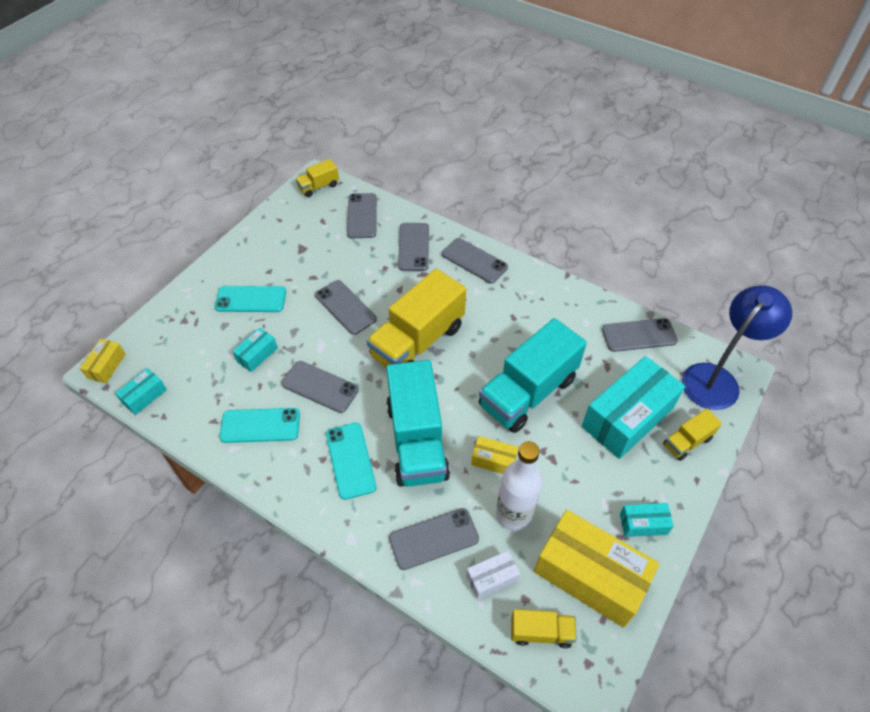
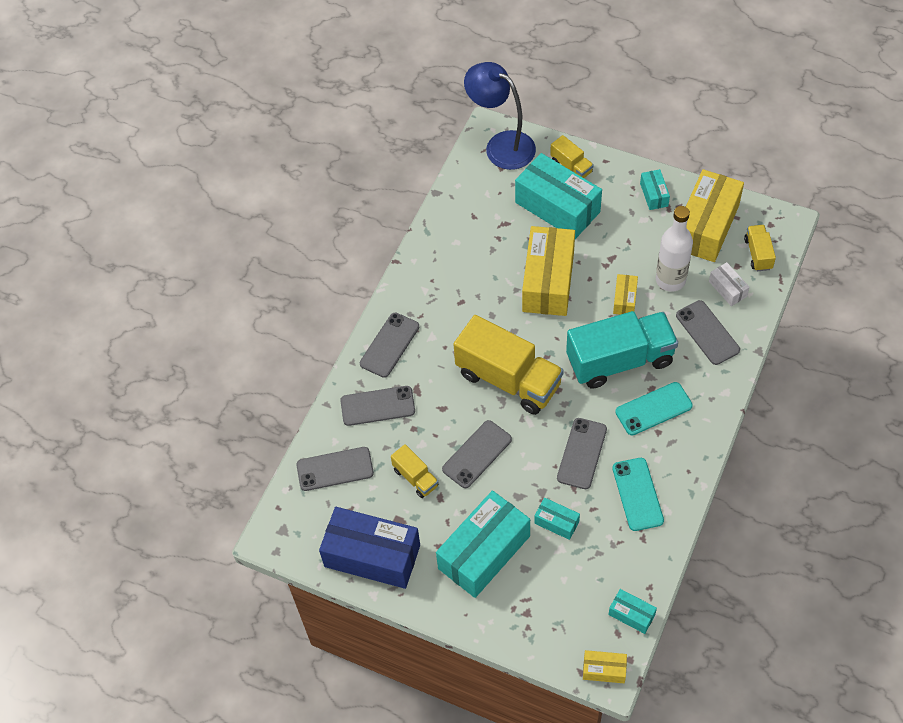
camera: 95 degrees left, 5 degrees up
(251, 299) = (484, 552): turquoise phone -> turquoise box
(277, 230) = (372, 556): none -> blue box
(318, 187) = (289, 530): yellow truck -> yellow truck (415, 478)
(528, 392) = (548, 281): turquoise truck -> yellow box
(639, 335) = (463, 201): grey phone -> none

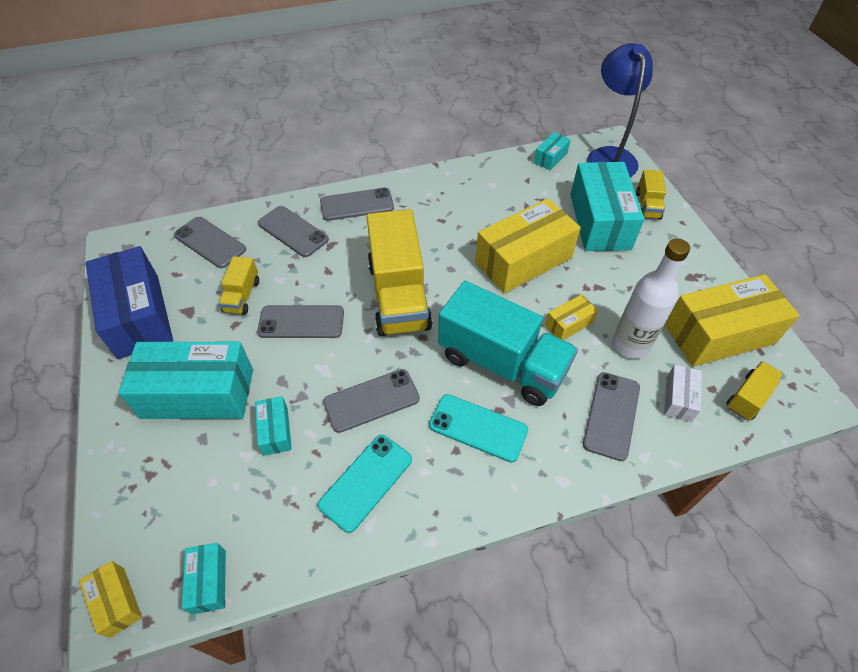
camera: 45 degrees right, 5 degrees down
(654, 195) = (697, 274): turquoise box -> turquoise box (550, 158)

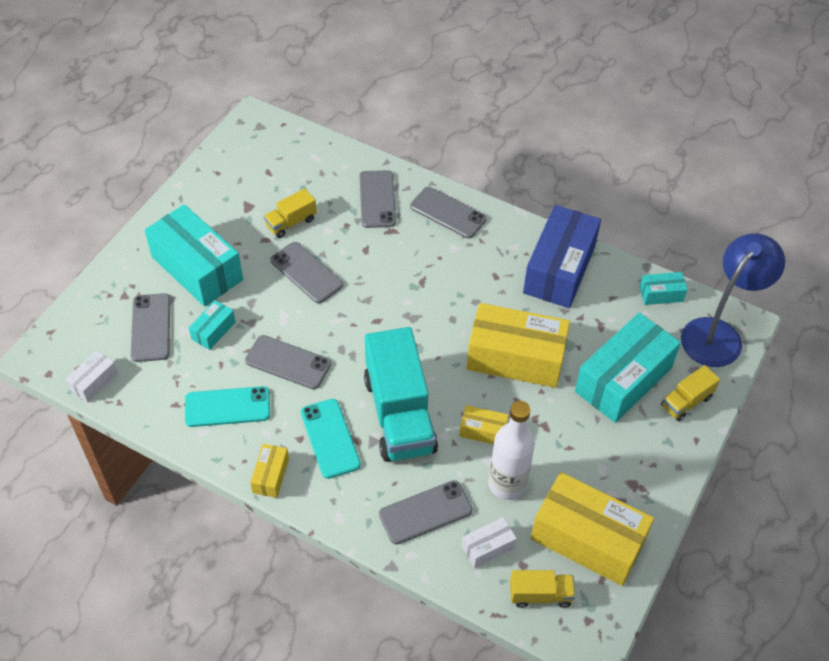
camera: 45 degrees right, 0 degrees up
(117, 602) = (45, 350): yellow box -> yellow box (270, 476)
(139, 316) = (217, 186): blue box -> blue box (559, 269)
(209, 581) = (94, 382): turquoise box -> white box
(210, 242) = (314, 164): grey phone -> grey phone (151, 327)
(398, 295) = (391, 308): yellow truck -> none

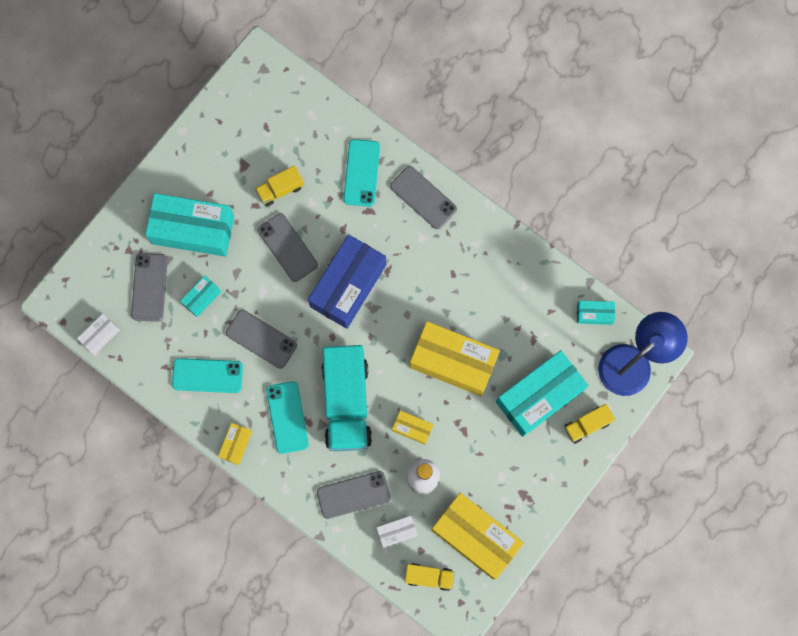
camera: 10 degrees right, 25 degrees up
(197, 268) = (193, 229): turquoise box -> turquoise box turned 45 degrees counterclockwise
(377, 199) = (361, 173): grey phone -> turquoise phone
(559, 269) = (511, 275): blue box -> blue box (348, 285)

